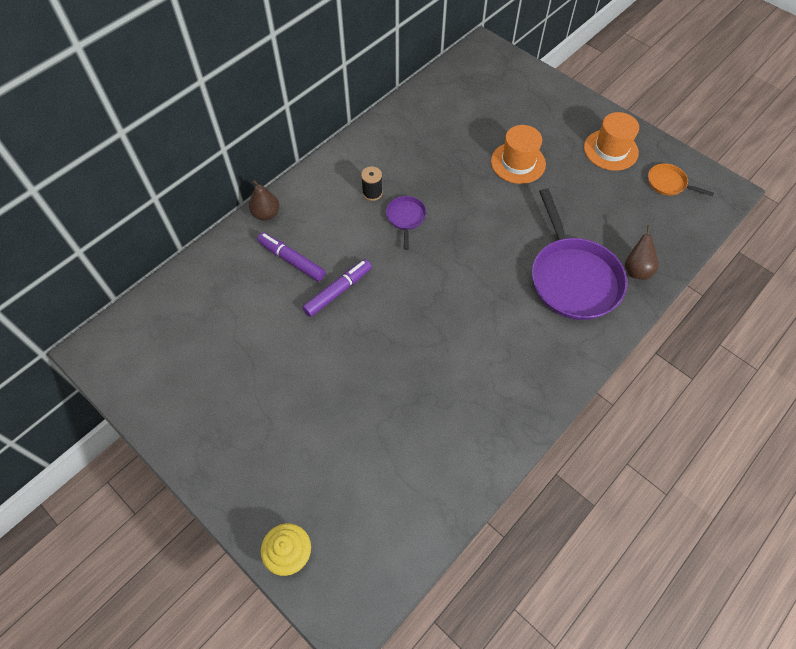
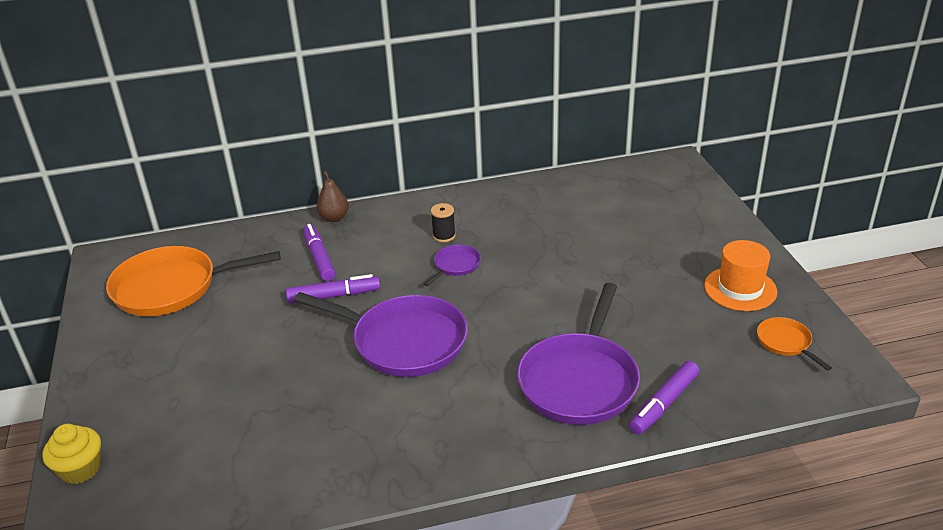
camera: 35 degrees right, 25 degrees down
(191, 350) = (172, 287): none -> orange pan
(429, 306) = (404, 341): none -> purple pan
(518, 163) = (618, 263): orange hat -> none
(636, 270) = (664, 404): brown pear -> purple marker

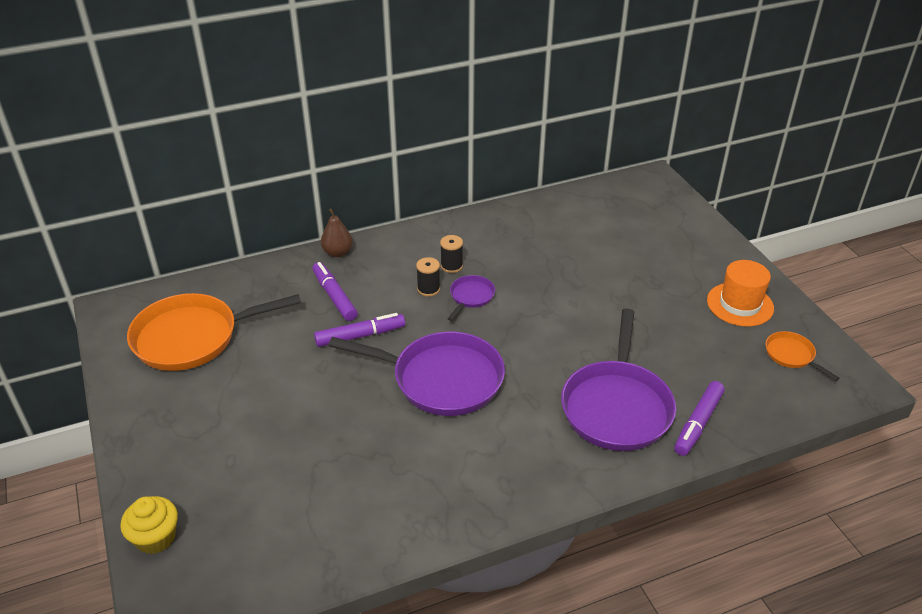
camera: 10 degrees left, 5 degrees up
(414, 256) = (428, 289): none -> black spool

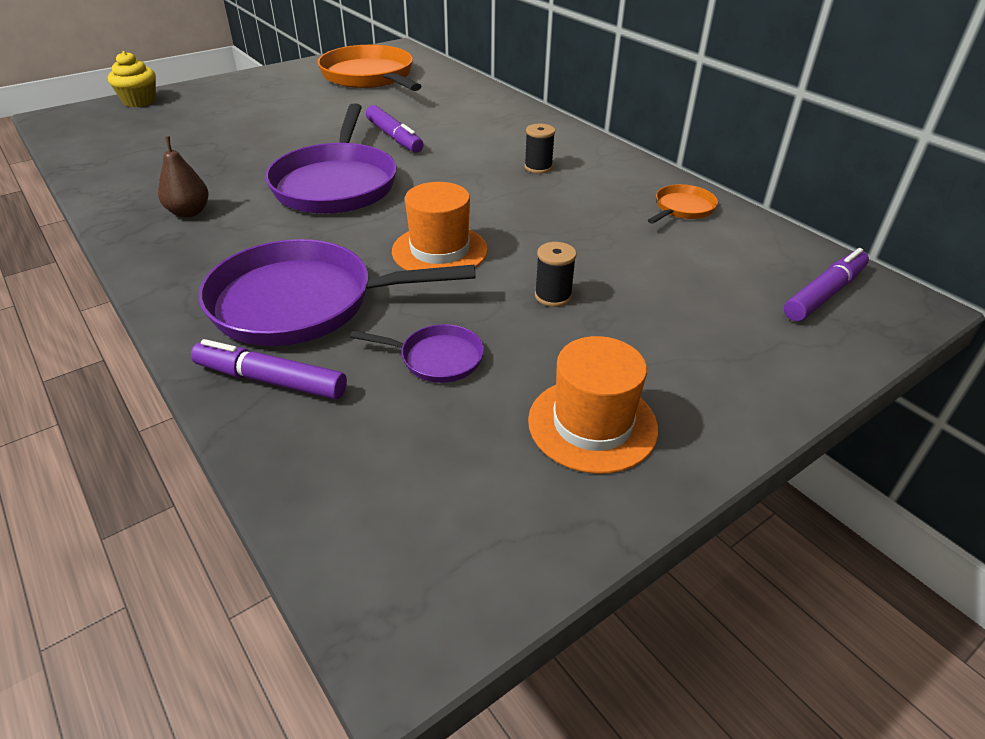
camera: 75 degrees right, 0 degrees up
(334, 296) = (451, 118): purple marker -> purple marker (824, 294)
(337, 252) = (523, 110): brown pear -> brown pear (189, 212)
(428, 289) = (487, 160): black spool -> black spool (553, 296)
(471, 297) = (486, 184): purple pan -> purple pan (437, 358)
(563, 334) = (439, 250): none -> orange hat
(791, 355) = (467, 501): orange pan -> orange pan (682, 208)

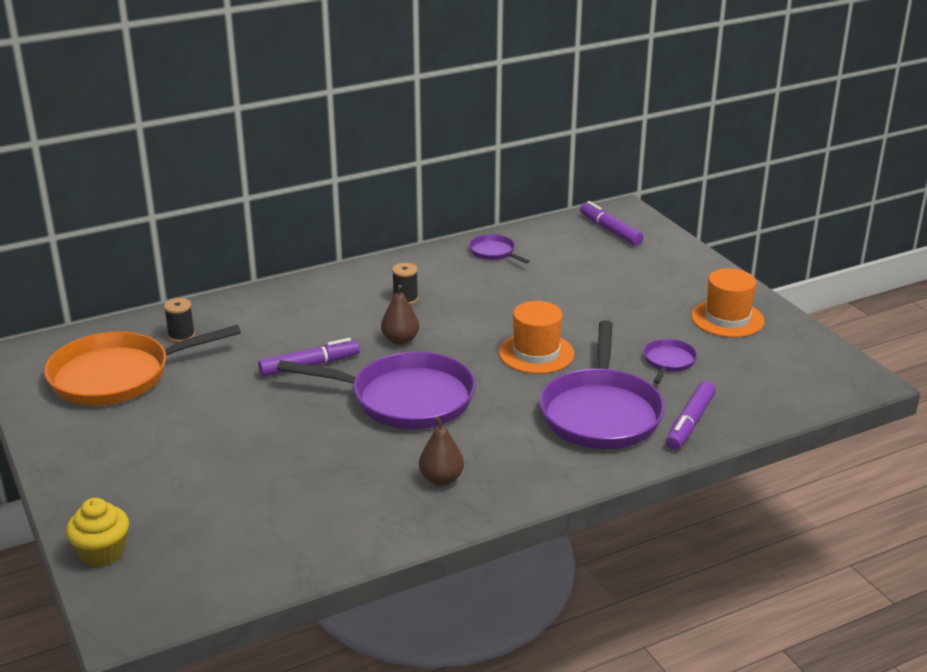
camera: 80 degrees left, 10 degrees down
(450, 172) = (400, 340): none -> brown pear
(553, 296) = (603, 315): black spool -> black spool (181, 336)
(682, 208) = (494, 252): orange pan -> purple pan

